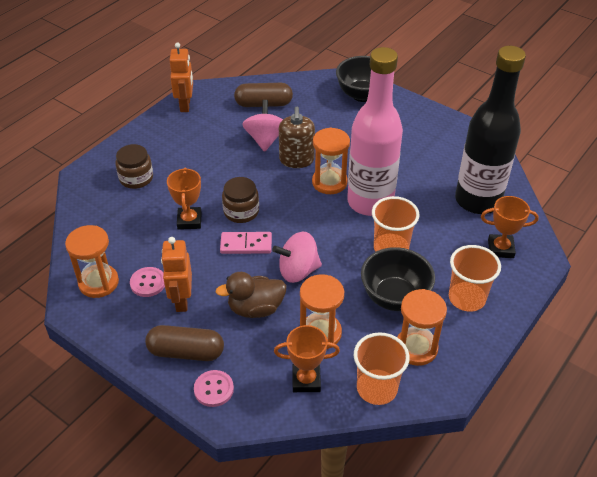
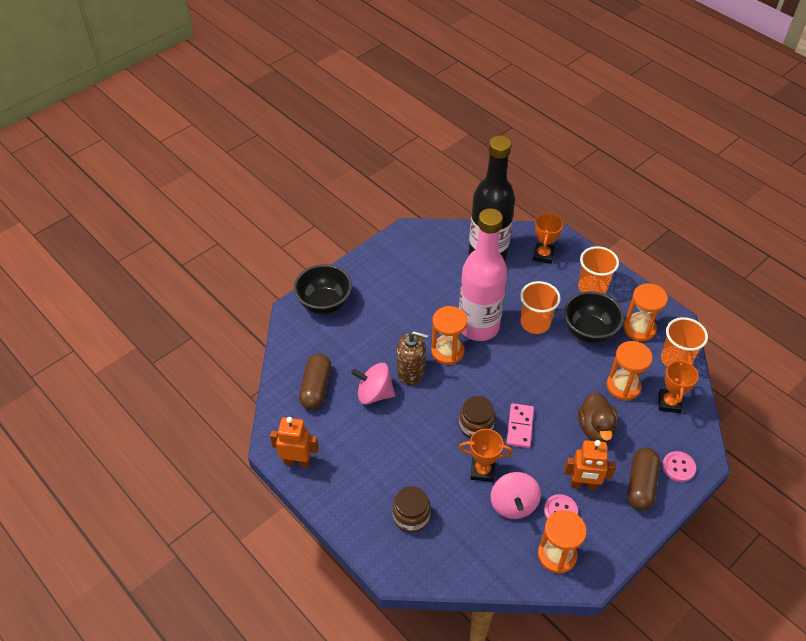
camera: 80 degrees left, 5 degrees up
(298, 271) = (555, 391): pink spinning top -> pink spinning top (513, 504)

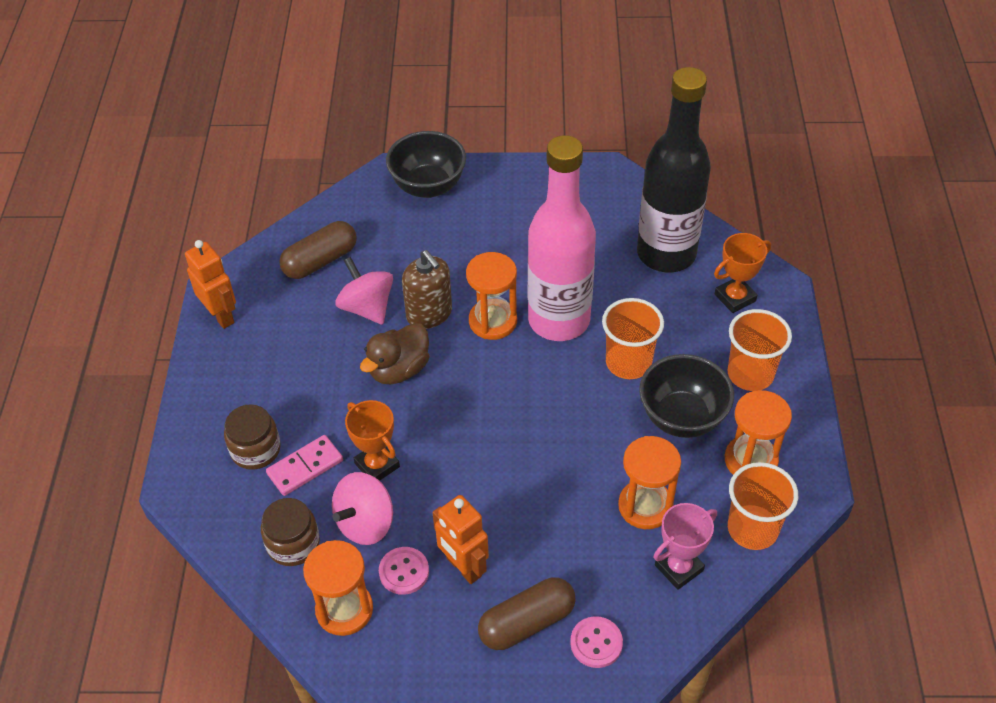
camera: 45 degrees right, 0 degrees up
(476, 426) = (427, 417): brown jar -> brown jar (293, 544)
(519, 427) = (471, 454): pink domino -> pink domino (305, 467)
(595, 428) = (553, 523): brown duck -> brown duck (399, 369)
(669, 403) = (679, 568): orange trophy -> pink trophy

